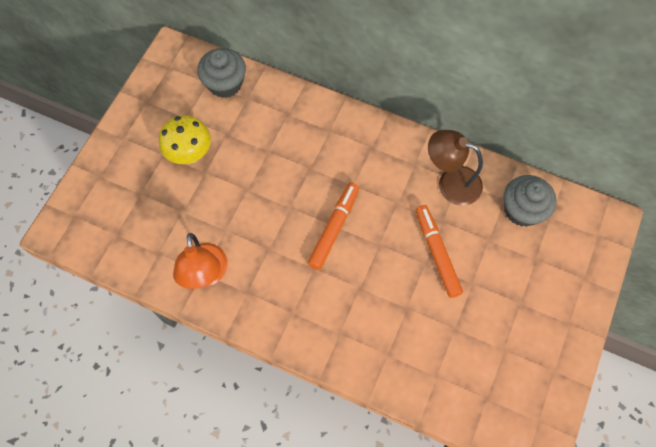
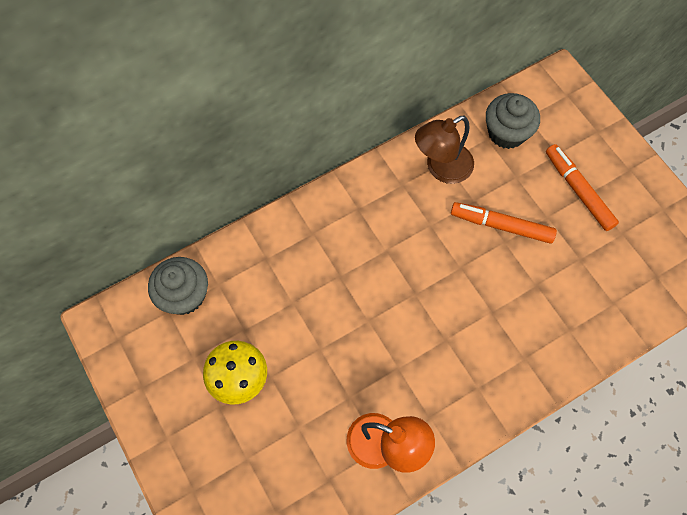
camera: 55 degrees left, 0 degrees up
(334, 228) = (418, 295): orange marker -> orange marker (578, 190)

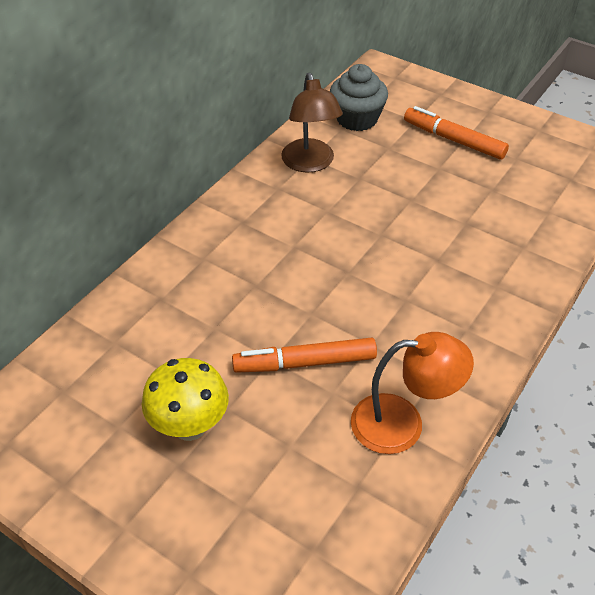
camera: 25 degrees left, 20 degrees down
(184, 295) = (76, 367): grey cupcake -> none
(441, 168) = (310, 163): brown lamp -> brown lamp turned 45 degrees counterclockwise
(501, 225) = (399, 188): orange marker -> orange marker (305, 362)

